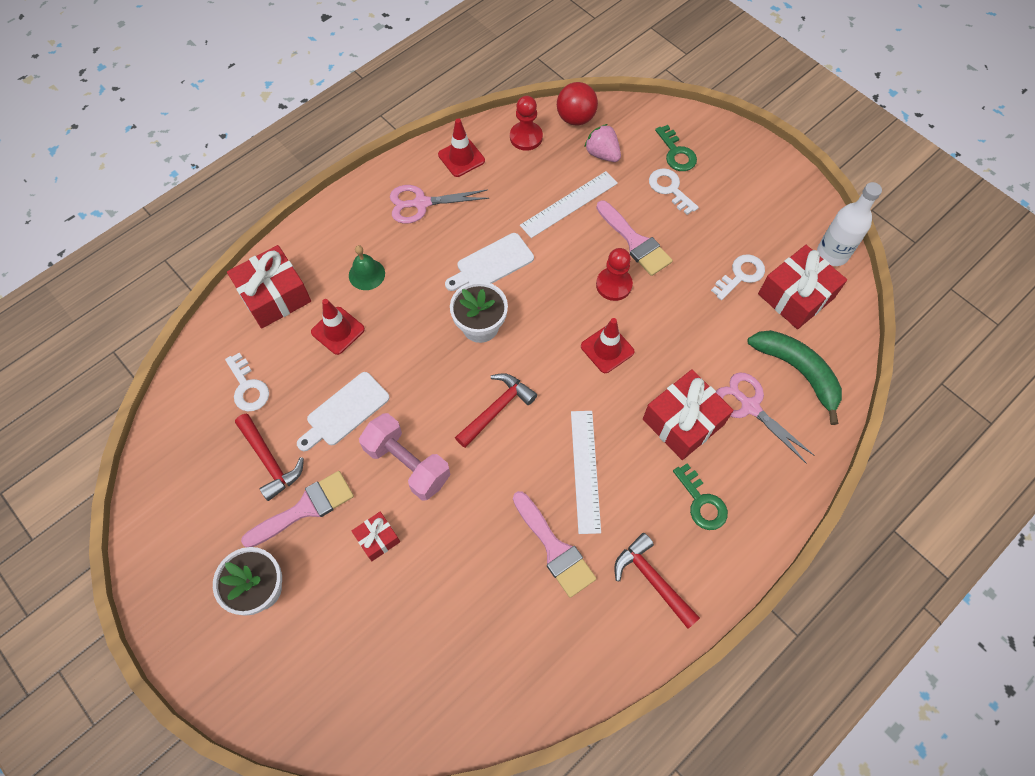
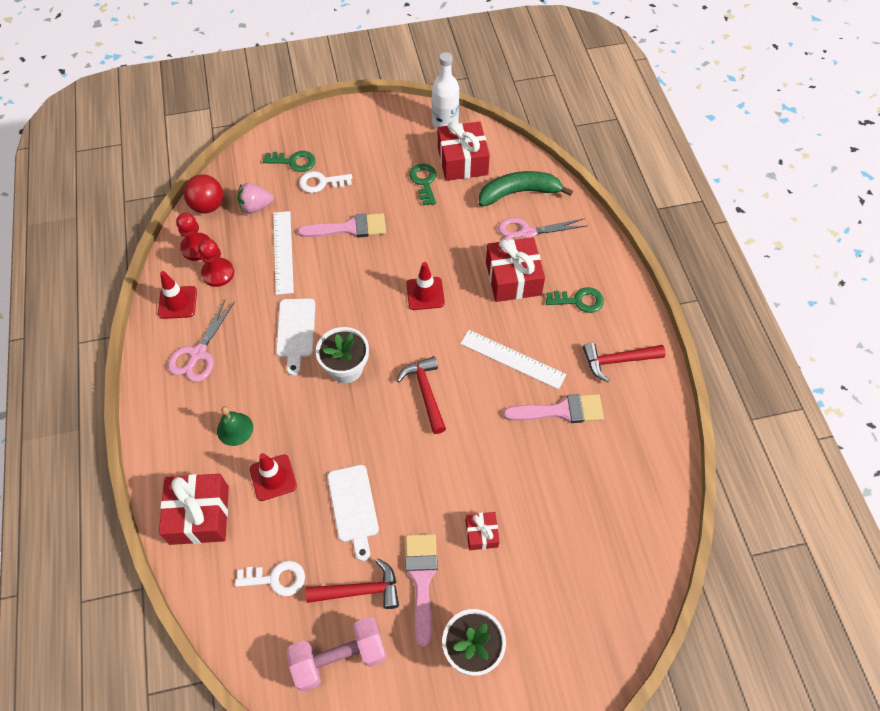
camera: 60 degrees left, 5 degrees down
(407, 464) = (431, 480): pink dumbbell -> pink dumbbell (339, 657)
(614, 285) = (375, 261): red pawn -> red pawn (218, 273)
(741, 275) = (424, 182): white key -> green key

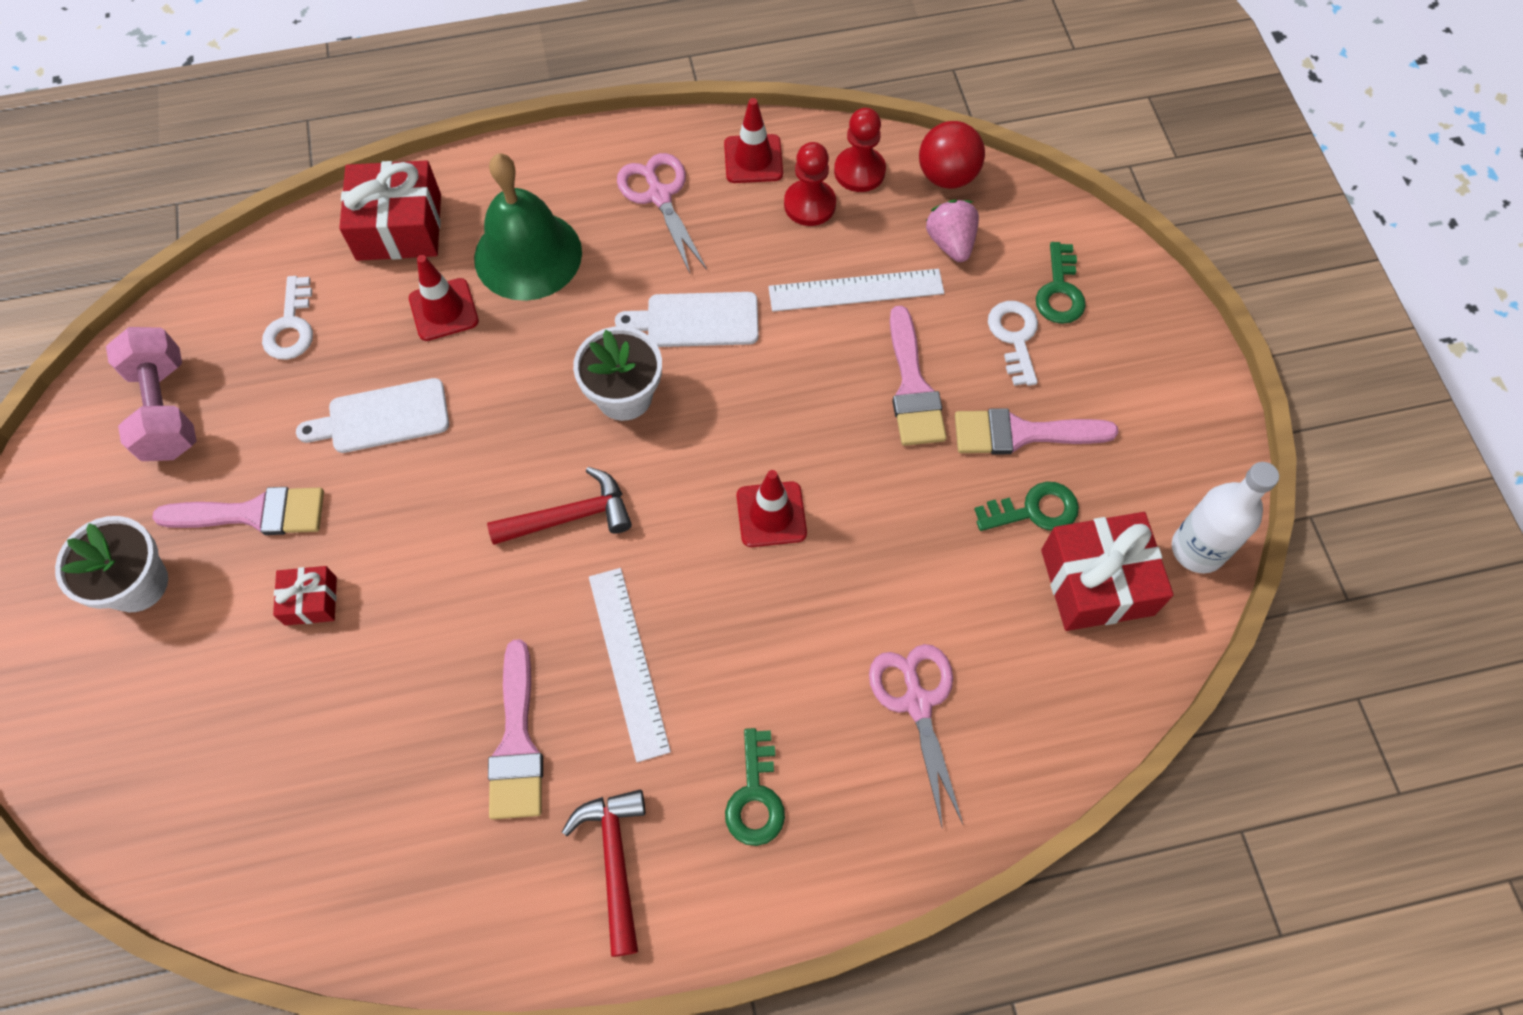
camera: 90 degrees right, 5 degrees up
(198, 354) = (659, 195): pink scissors -> pink scissors turned 45 degrees clockwise
(235, 429) = (528, 255): green bell -> green bell, size x1.99
(360, 590) = (254, 432): red hammer -> none
(380, 184) = (1021, 433): none -> pink brush
(512, 359) = (628, 662): white ruler -> white ruler turned 45 degrees counterclockwise
(513, 278) = (807, 671): red gift -> none
(519, 193) = (1023, 691): green banana -> none

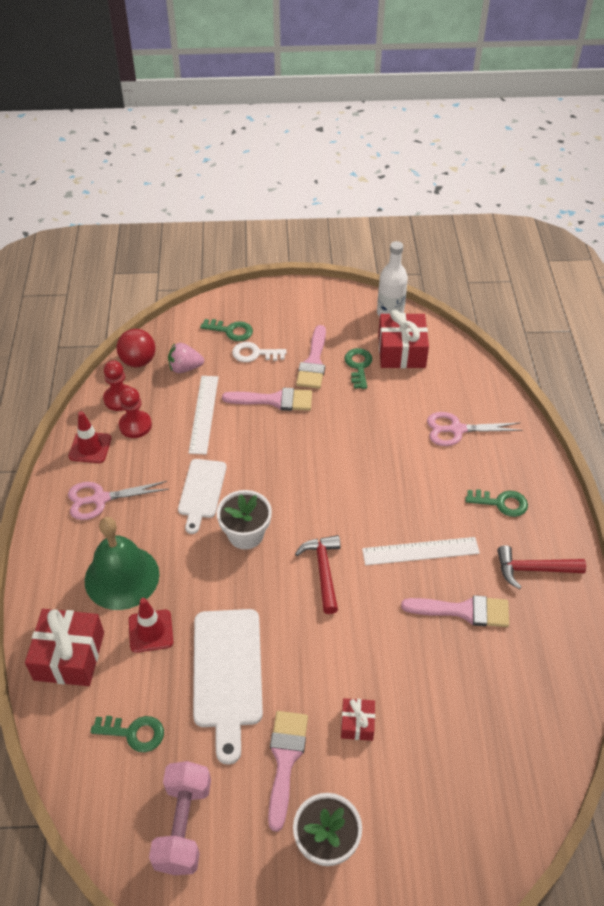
camera: 80 degrees left, 15 degrees down
(166, 409) = (183, 825): pink dumbbell -> pink dumbbell turned 75 degrees counterclockwise
(291, 326) = (134, 733): white key -> green key
(382, 417) = (227, 674): white cutting board -> white cutting board, size x1.57
(771, 514) = (340, 473): red traffic cone -> none

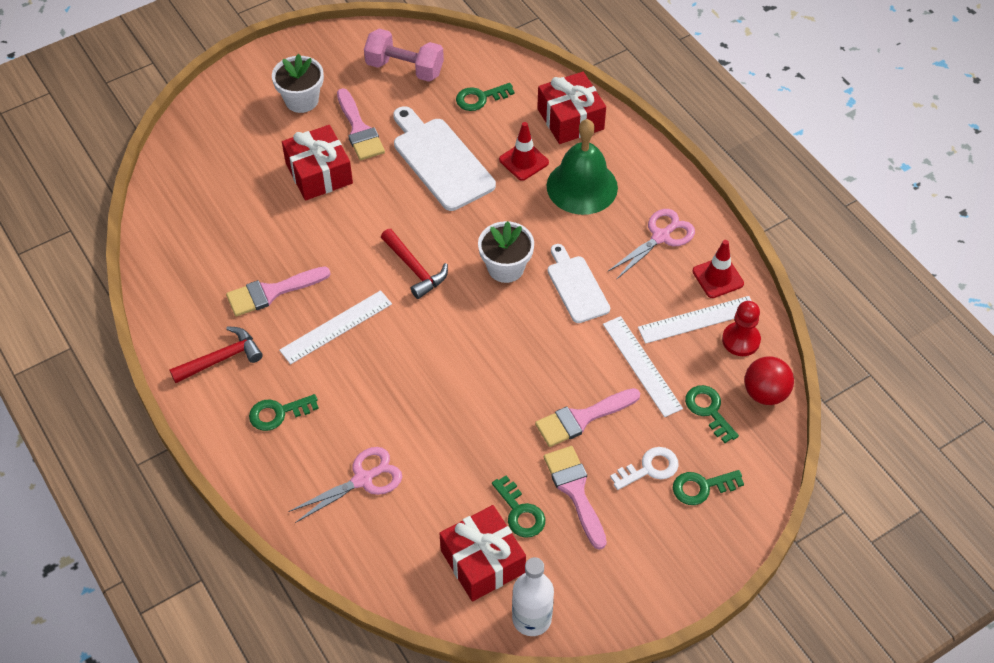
camera: 150 degrees right, 5 degrees up
(135, 425) = (697, 320): red pawn -> white ruler
(183, 825) = (405, 68): pink dumbbell -> pink dumbbell turned 45 degrees counterclockwise
(185, 368) = (708, 410): pink strawberry -> green key
(357, 723) = (319, 173): red gift -> red gift, size x1.89

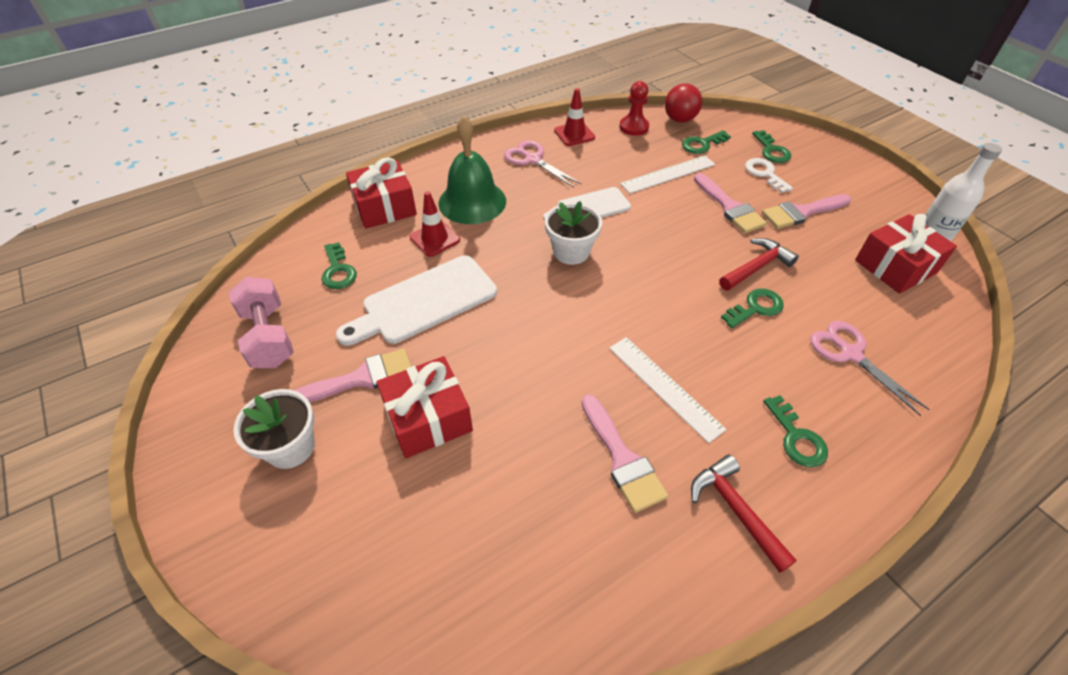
camera: 90 degrees left, 5 degrees down
(405, 68) = (268, 337): pink dumbbell -> pink dumbbell turned 45 degrees counterclockwise
(415, 269) = (577, 320): red hammer -> red hammer (757, 267)
(520, 512) = (836, 243): green key -> green key (755, 308)
(697, 320) = (617, 145): white ruler -> none

